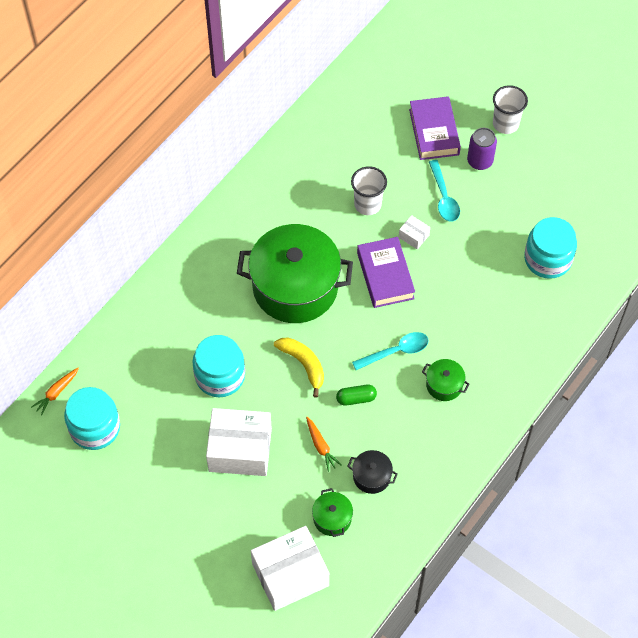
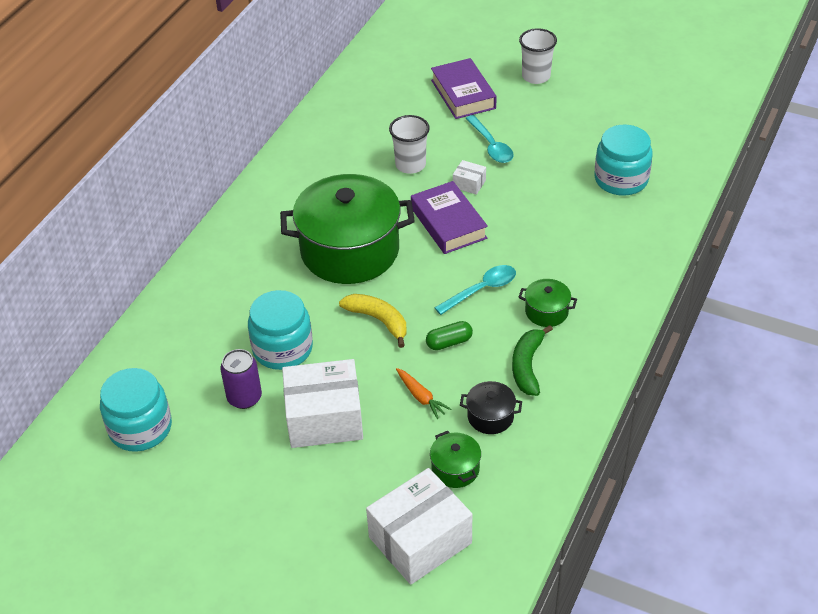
camera: 10 degrees left, 15 degrees down
(56, 392) = (87, 400): orange carrot -> none
(414, 435) = (527, 366): none -> green banana
(480, 161) = (519, 110): purple can -> purple can (244, 398)

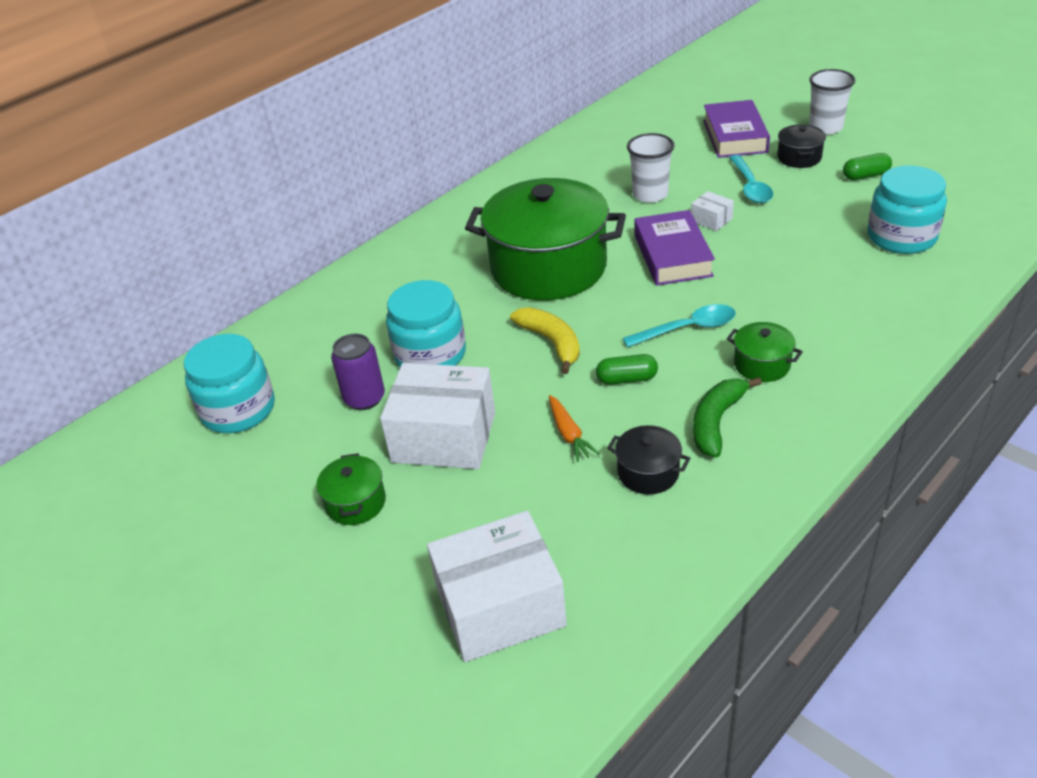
camera: 20 degrees right, 5 degrees down
(455, 469) = (580, 527): green pot -> green pot (355, 502)
(522, 110) = (799, 157): none -> black pot
(580, 123) = (865, 176): none -> green capsule

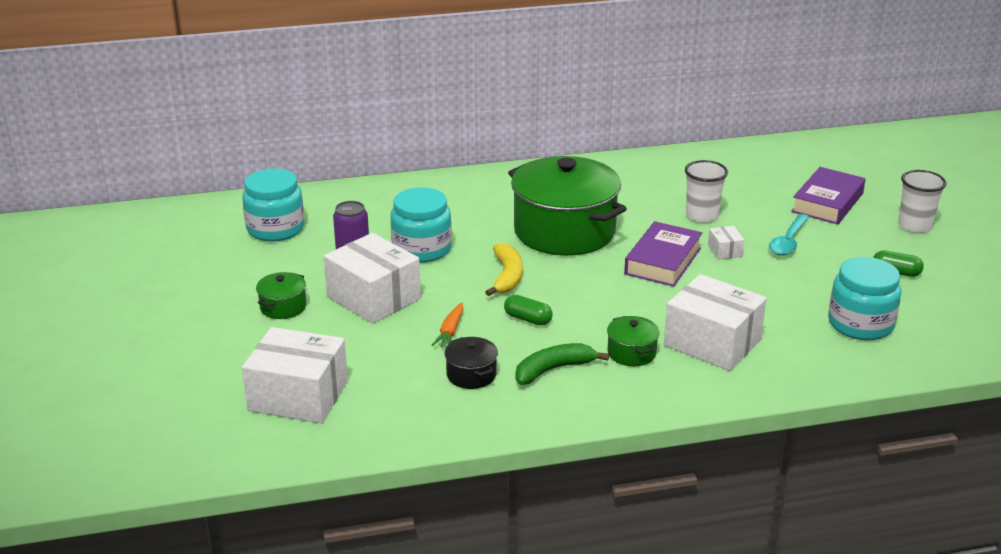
camera: 30 degrees right, 10 degrees down
(687, 329) = (609, 309): turquoise spoon -> none
(799, 157) = (859, 238): black pot -> none
(814, 316) = (712, 342): none -> white box

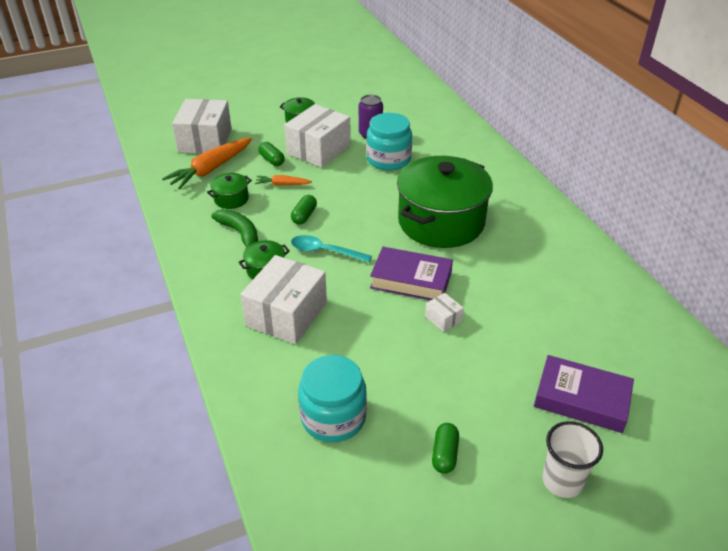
camera: 80 degrees right, 10 degrees up
(275, 229) = (395, 102): turquoise jar -> none
(384, 337) = (271, 160): none -> green capsule
(387, 391) = (211, 169): none -> orange carrot
(471, 375) = (231, 199): black pot -> green pot
(507, 276) = (361, 201): yellow banana -> none
(702, 215) = (505, 301): white cup -> none
(725, 251) = (443, 319): white box -> white box turned 75 degrees clockwise
(788, 241) = (479, 365): turquoise spoon -> turquoise spoon (325, 251)

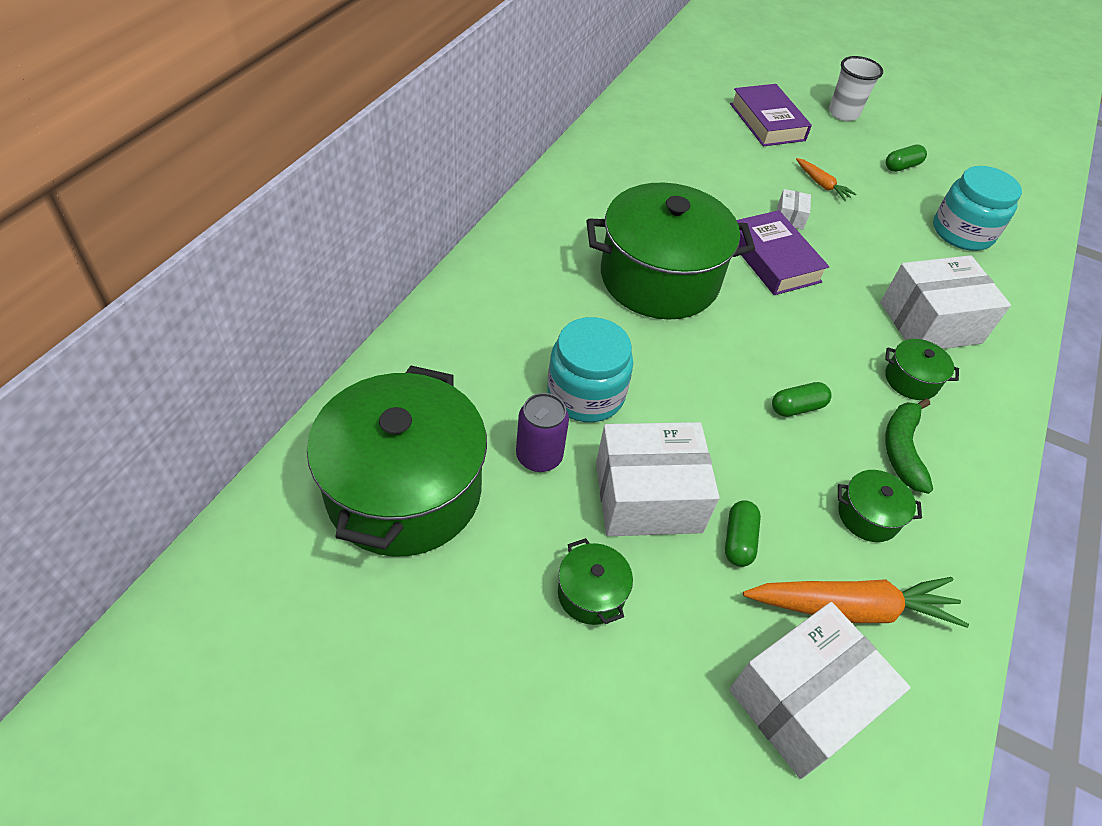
camera: 135 degrees left, 10 degrees up
(282, 184) = (772, 478): orange carrot -> orange carrot (821, 184)
(325, 251) = (823, 348): turquoise spoon -> none
(391, 102) = (404, 490): none -> green pot

